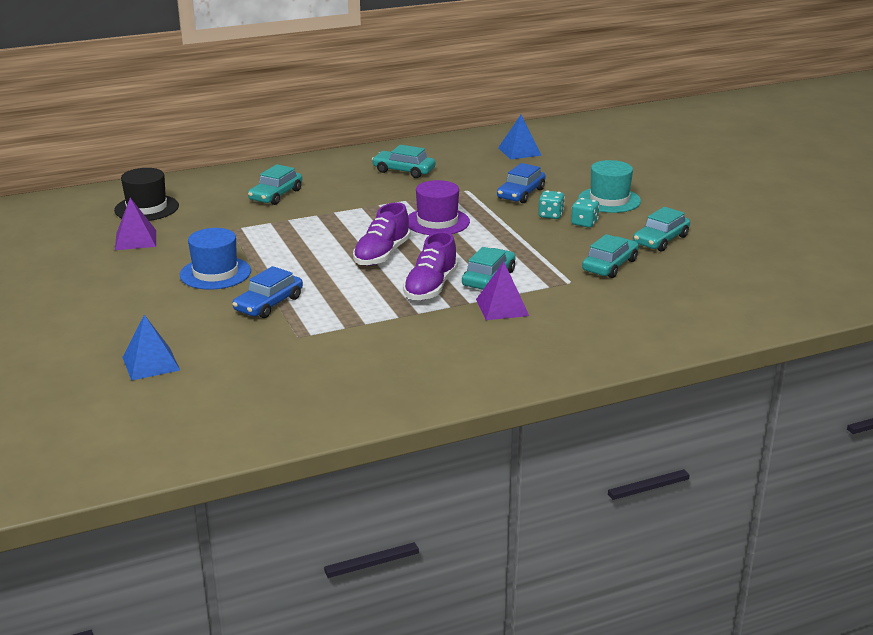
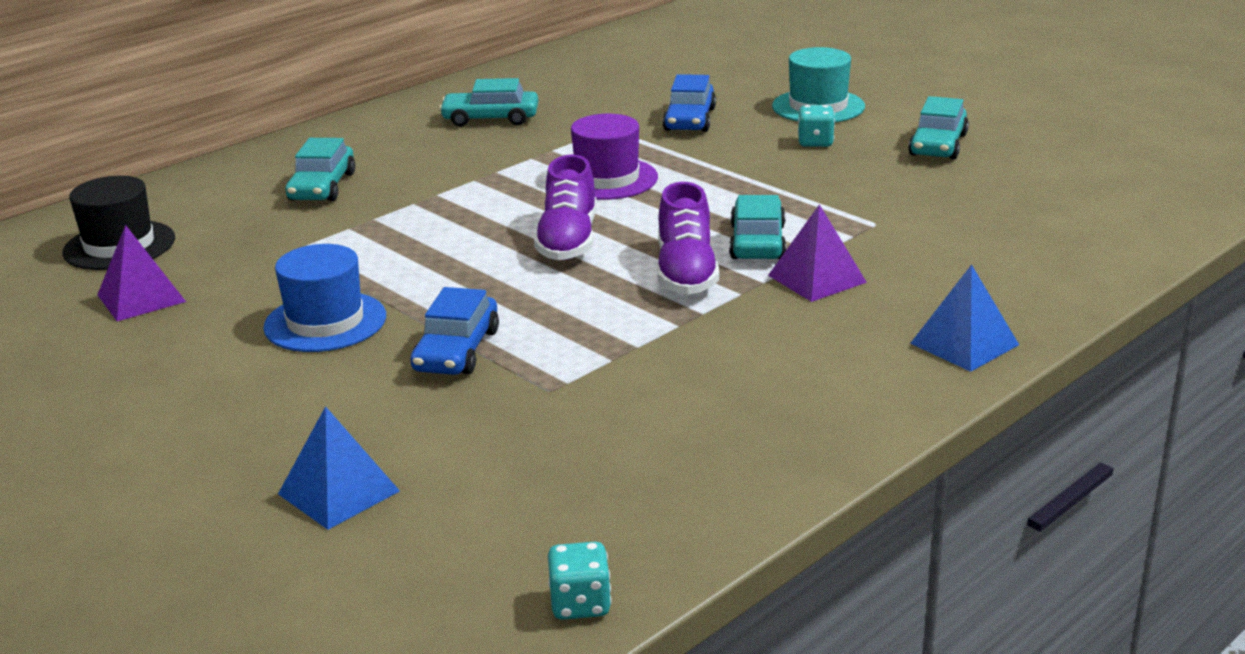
camera: 20 degrees left, 0 degrees up
(519, 151) = (633, 65): blue pyramid -> blue pyramid (964, 344)
(550, 215) = (759, 140): turquoise dice -> turquoise dice (580, 604)
(610, 265) = (906, 191): turquoise car -> none

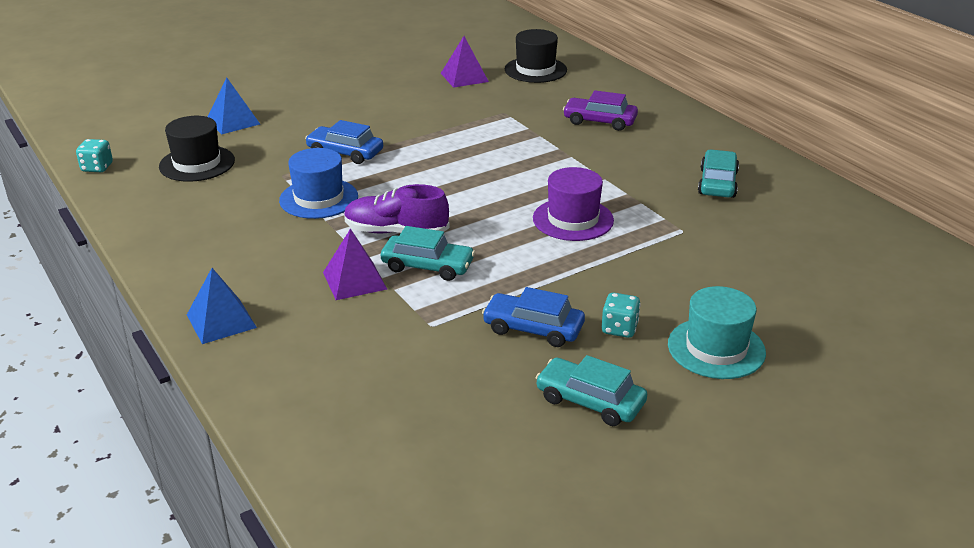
camera: 100 degrees right, 5 degrees up
(322, 187) = (600, 121): turquoise car -> purple car
(325, 322) = (404, 120): blue hat -> blue hat (319, 198)
(531, 485) = (197, 163): none -> black hat
(568, 241) = (470, 195): purple shoe -> none
(689, 119) = (695, 271): blue car -> blue car (533, 328)

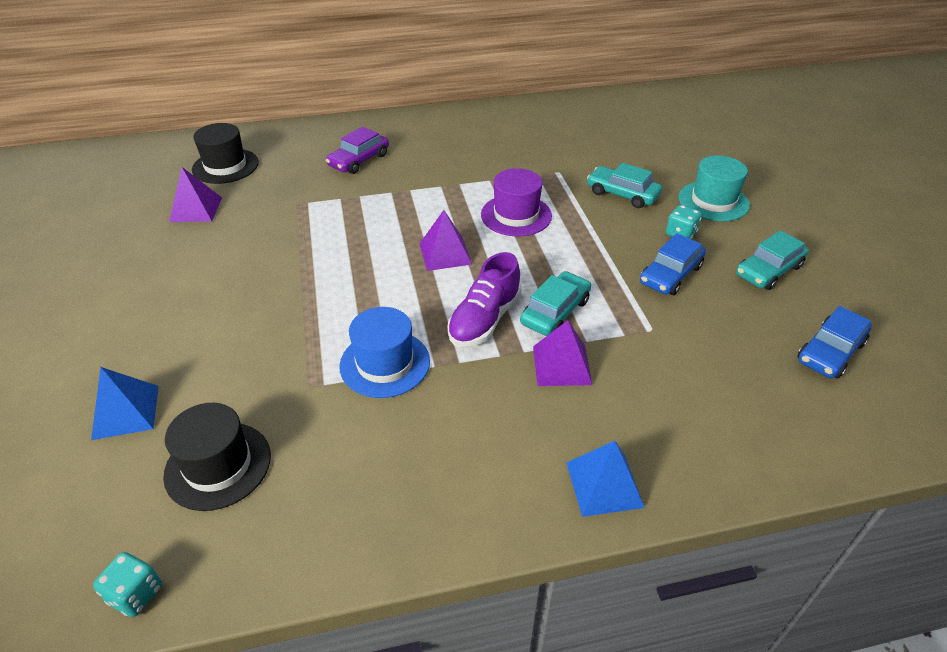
camera: 70 degrees left, 10 degrees up
(345, 152) = (295, 325): blue car -> blue car (830, 352)
(480, 194) = (445, 253): none -> purple pyramid
(717, 183) = (498, 139): turquoise car -> turquoise car (622, 194)

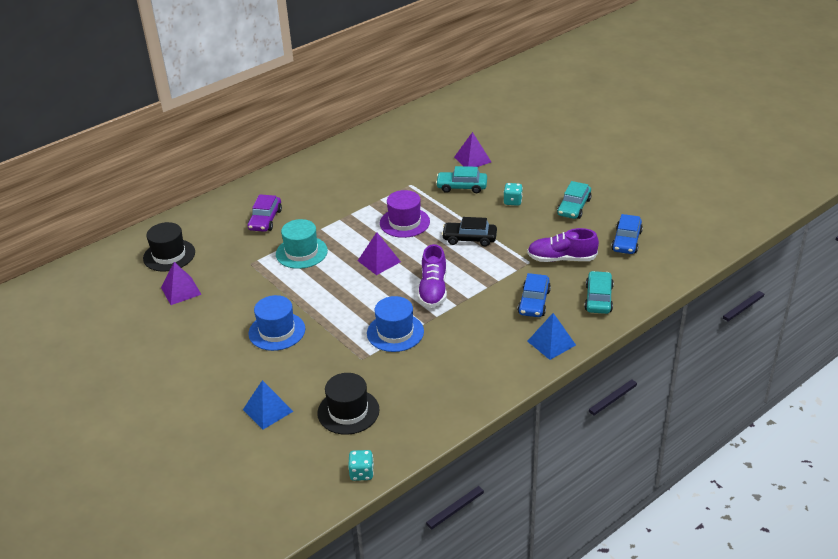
camera: 25 degrees left, 5 degrees down
(245, 300) = (277, 331): none -> blue hat
(555, 312) = (470, 271): turquoise car -> turquoise car (598, 298)
(562, 365) = (493, 297): purple pyramid -> purple pyramid (472, 159)
(586, 265) = (469, 238): none -> black car
(670, 274) = (521, 228): blue car -> blue car (534, 302)
(705, 342) = (561, 259): none -> purple shoe
(713, 201) = (520, 174): turquoise hat -> turquoise hat (301, 252)

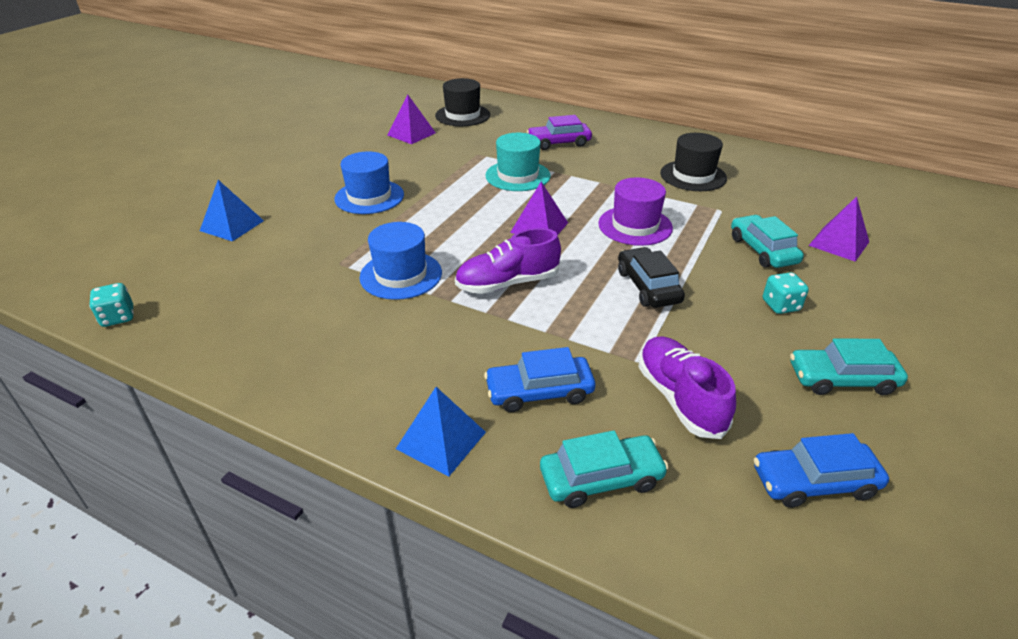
camera: 65 degrees right, 0 degrees up
(348, 411) = (235, 278): black hat -> black hat (693, 176)

